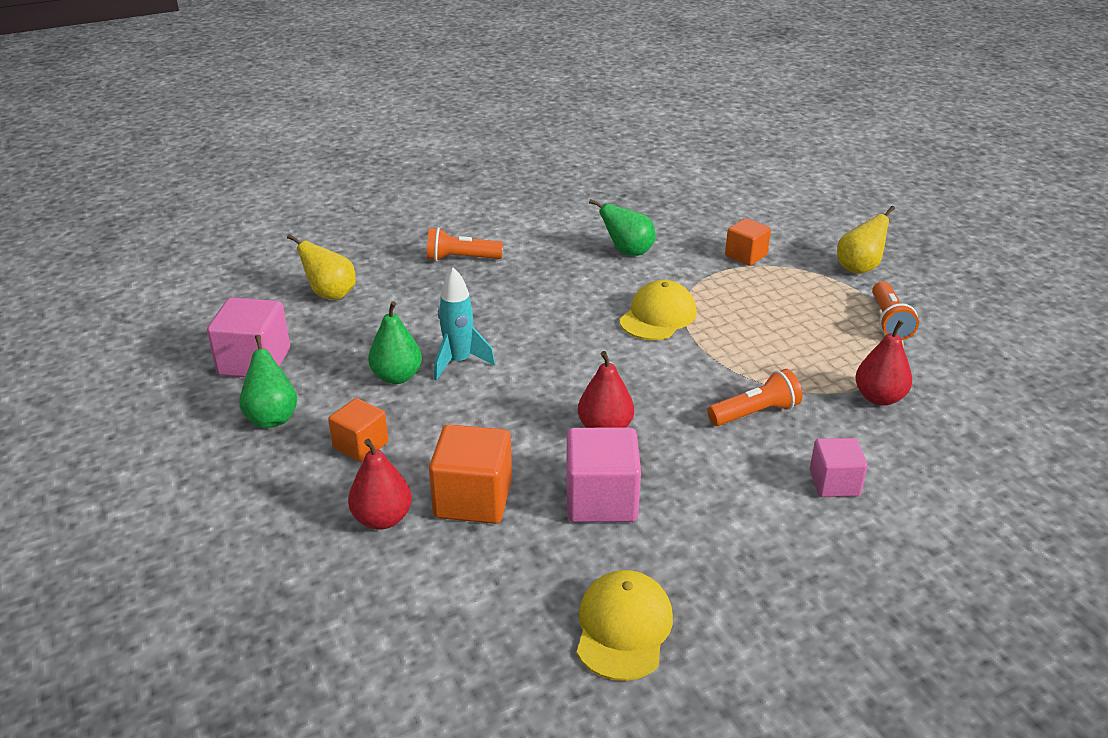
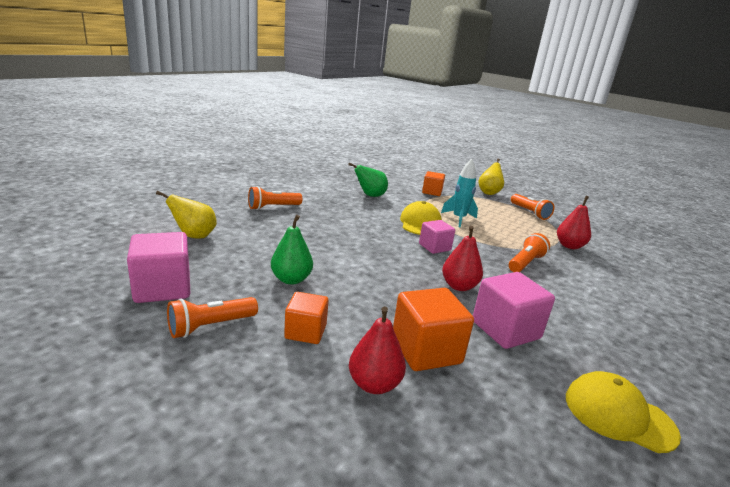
camera: 30 degrees left, 10 degrees down
(272, 417) = (210, 326): green pear -> orange flashlight
(459, 362) = (327, 263): turquoise rocket -> turquoise rocket (458, 219)
(623, 628) = (619, 415): yellow cap -> yellow cap turned 45 degrees counterclockwise
(834, 483) = (605, 291): pink cube -> pink cube (434, 247)

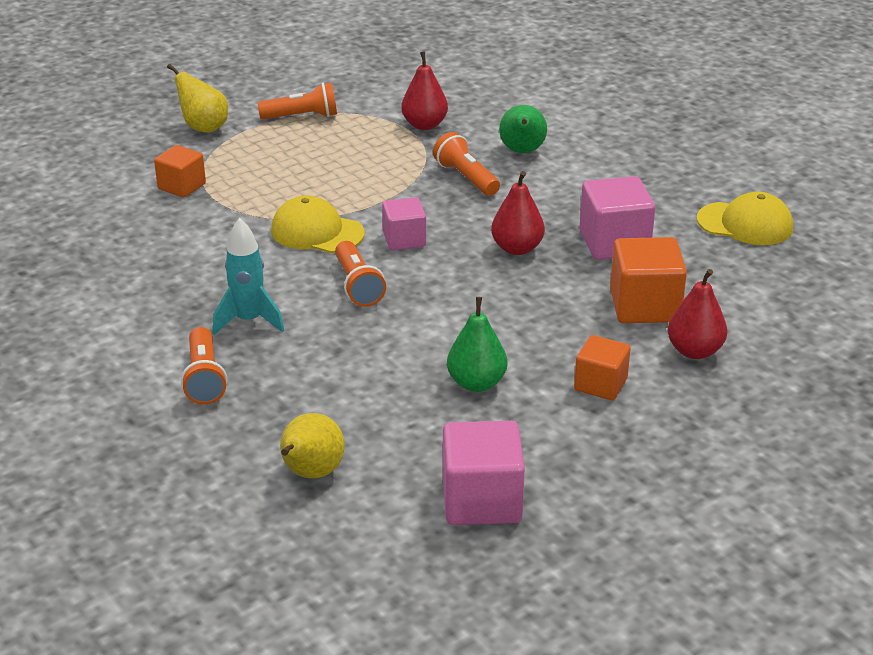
camera: 70 degrees left, 10 degrees up
(210, 326) = (580, 457): orange flashlight -> orange flashlight (357, 286)
(370, 195) = (178, 259): green pear -> green pear (522, 151)
(458, 219) = (309, 191): turquoise rocket -> turquoise rocket (249, 321)
(619, 415) = (745, 224): yellow cap -> yellow cap turned 120 degrees counterclockwise

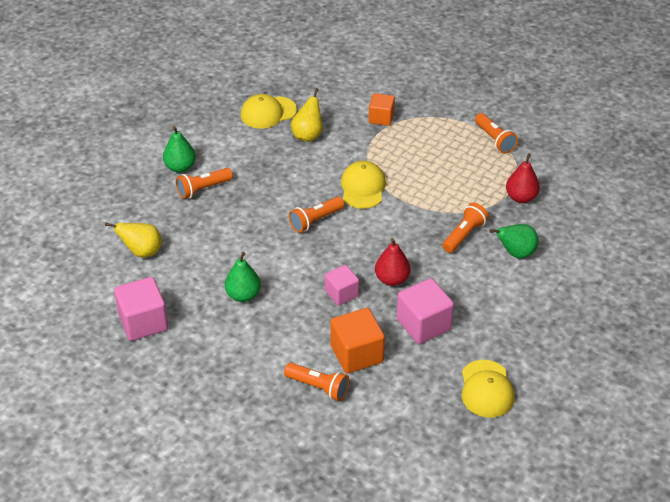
camera: 70 degrees right, 10 degrees up
(75, 279) = (268, 112): none -> yellow cap
(130, 393) = (180, 167): none -> green pear
(203, 127) = (453, 103): yellow pear -> yellow pear (308, 135)
(249, 321) = (260, 188): turquoise rocket -> none
(404, 239) = (374, 226): pink cube -> pink cube (341, 293)
(600, 384) = (265, 349): orange cube -> none
(694, 351) = (318, 387): red pear -> orange flashlight

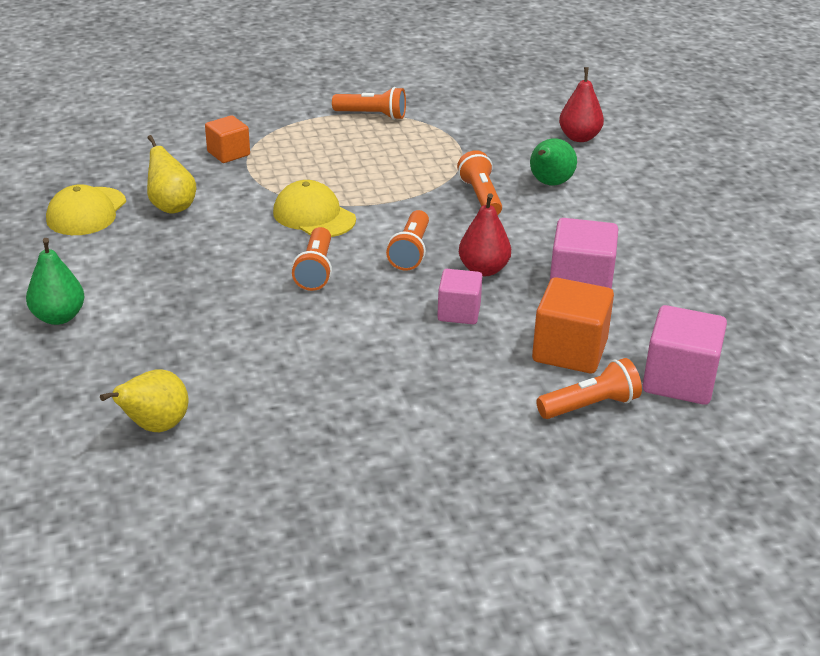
camera: 50 degrees left, 10 degrees down
(143, 322) = (287, 494): pink cube -> pink cube (679, 381)
(203, 189) = (127, 320): orange flashlight -> orange flashlight (410, 251)
(243, 295) = (359, 384): green pear -> none
(486, 389) = (725, 296): yellow cap -> none
(521, 197) = (475, 143): red pear -> red pear (579, 137)

